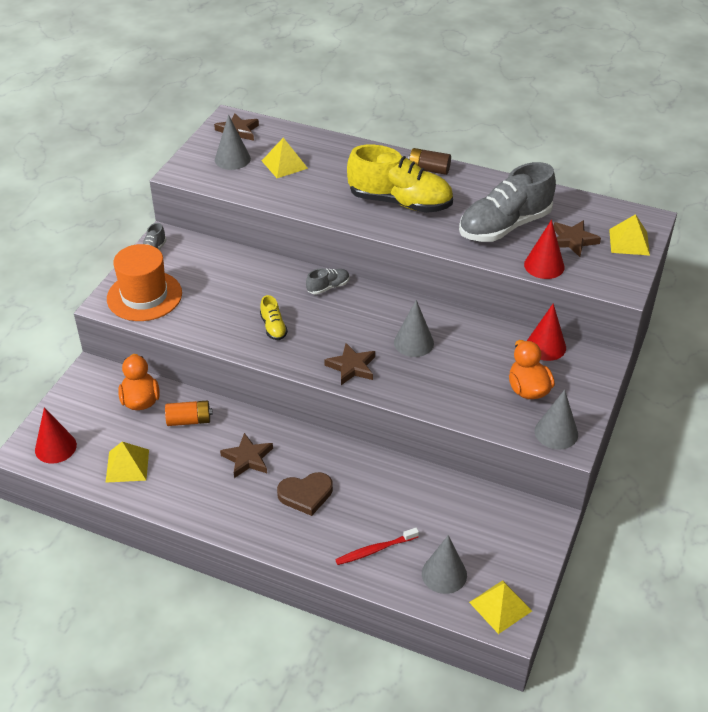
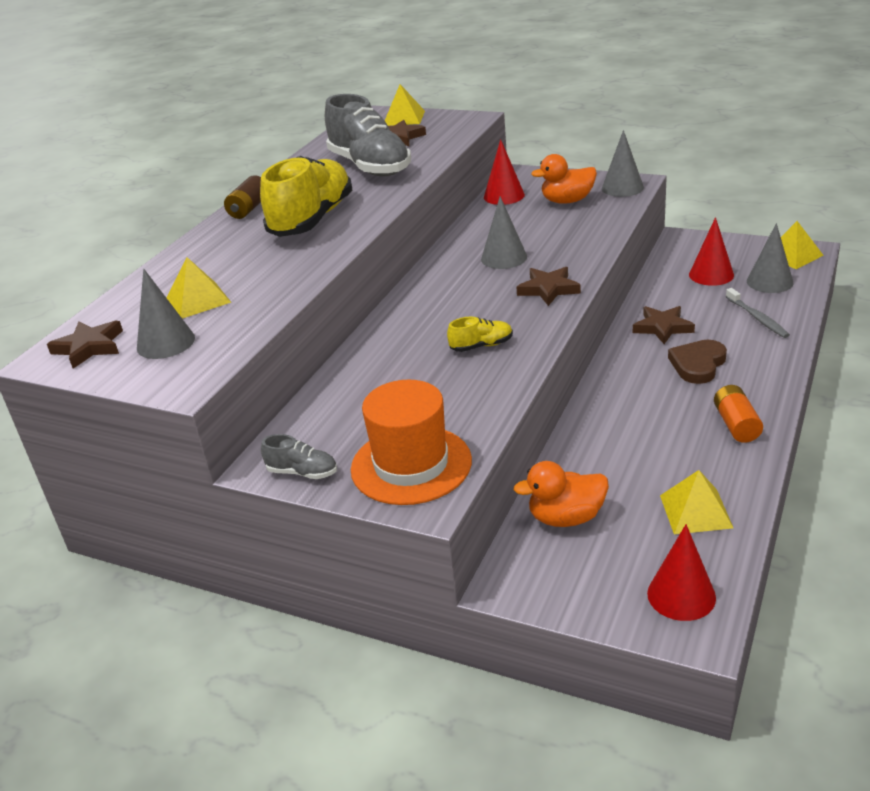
camera: 85 degrees left, 10 degrees down
(189, 420) = (597, 466): orange battery -> orange battery (736, 425)
(248, 458) = (653, 410): brown star -> brown star (663, 327)
(306, 495) = (698, 364): brown heart -> brown heart turned 135 degrees counterclockwise
(328, 287) = (403, 315): grey shoe -> none
(375, 550) = (757, 318): red toothbrush -> grey toothbrush
(544, 265) = (438, 147): red cone -> red cone (711, 275)

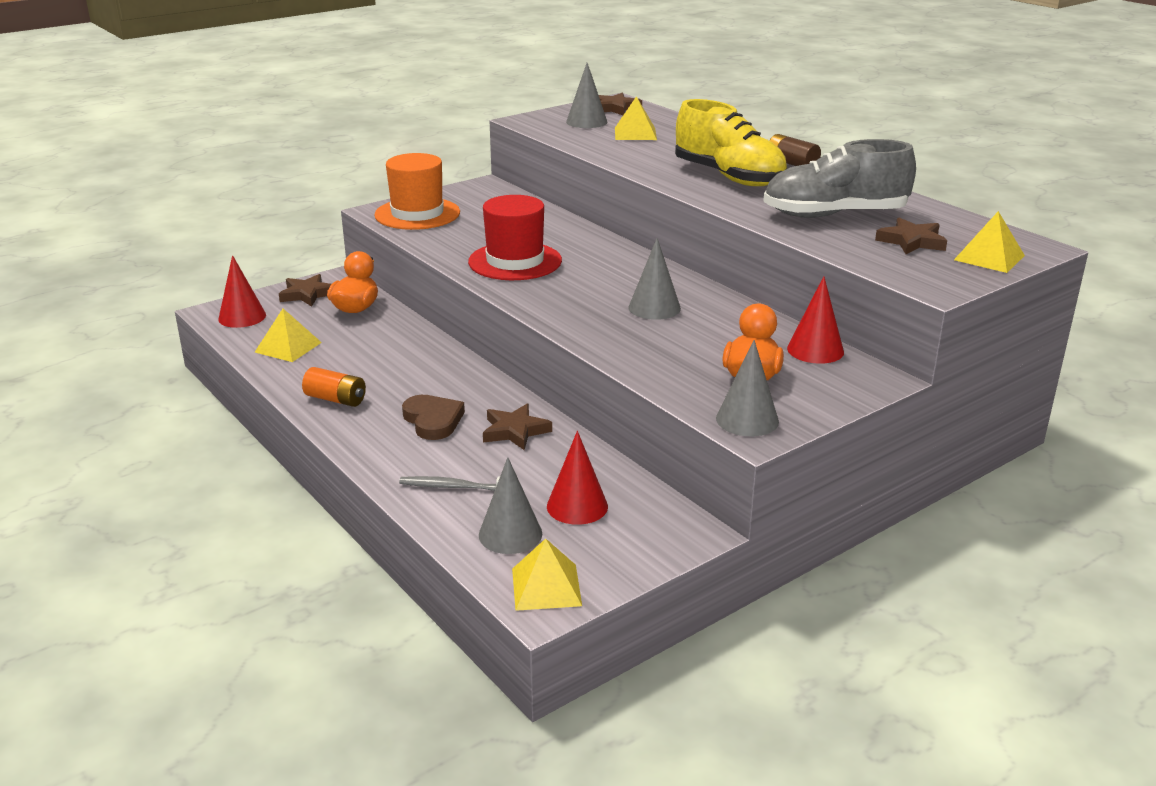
camera: 115 degrees right, 5 degrees down
(302, 472) = (461, 191): grey shoe -> none
(481, 346) = (515, 261): yellow shoe -> red hat
(548, 289) = (562, 307): brown star -> brown star (307, 294)

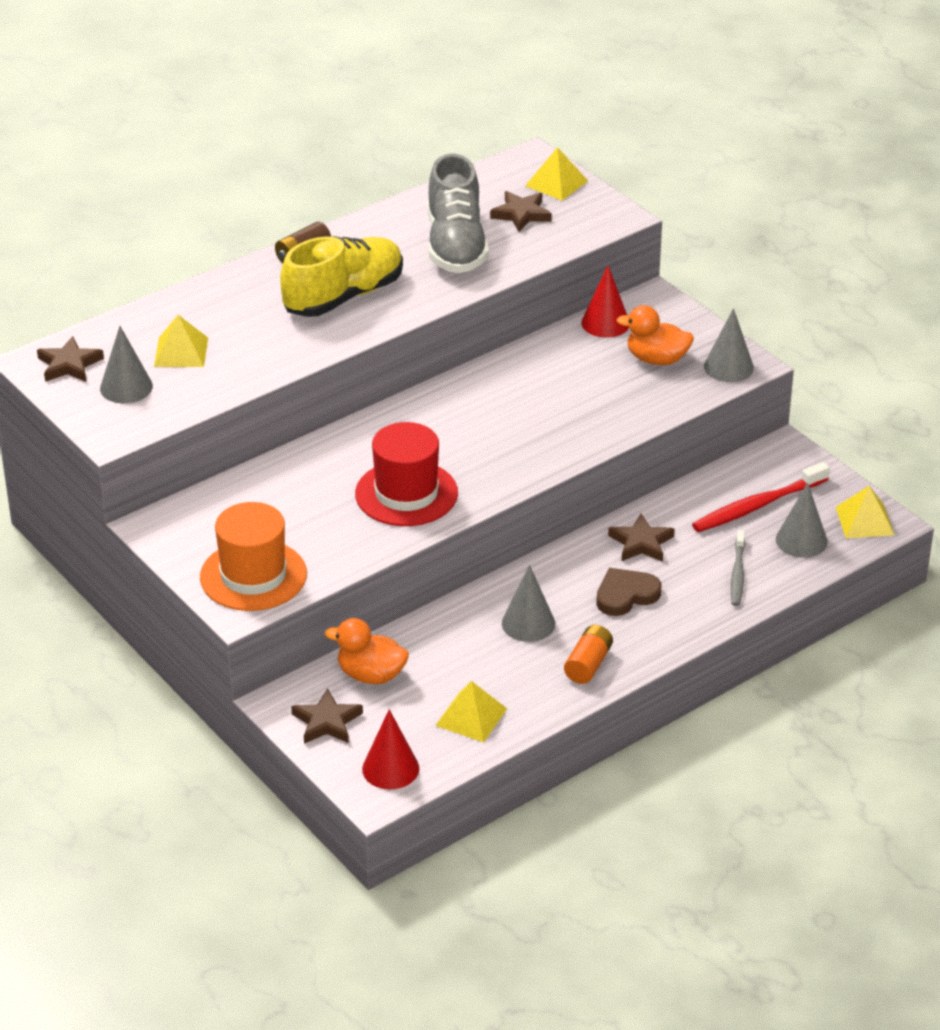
camera: 90 degrees left, 10 degrees up
(577, 506) = (757, 506): red cone -> red toothbrush
(654, 308) = (522, 405): grey cone -> grey cone (528, 623)

